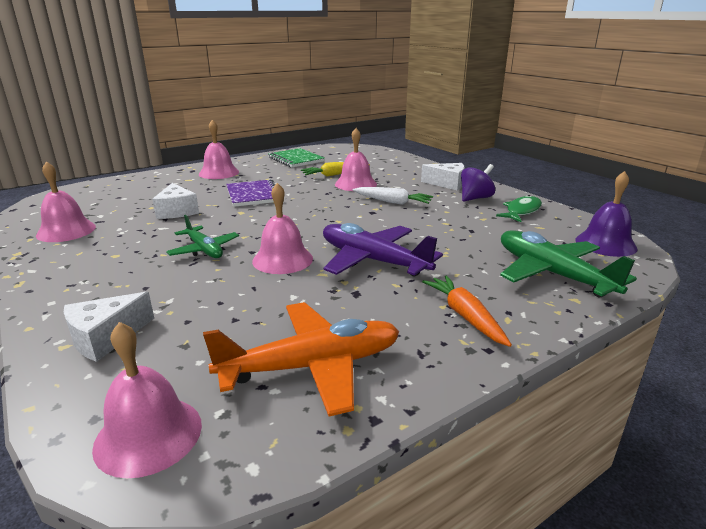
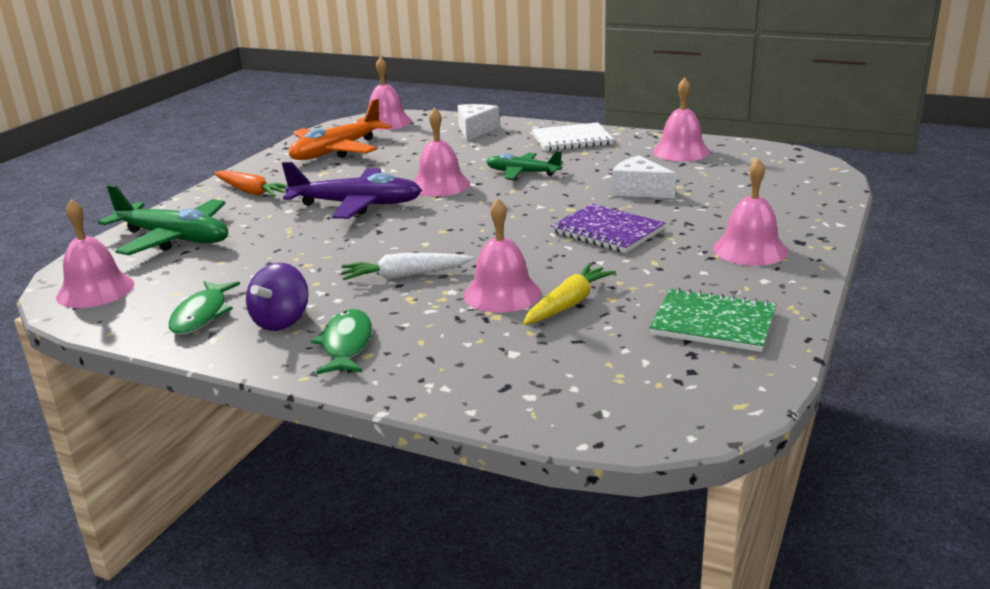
camera: 150 degrees right, 0 degrees up
(79, 276) = (572, 139): none -> white notebook
(447, 184) = (346, 344): white cheese -> green fish
(605, 244) = (95, 290): purple bell -> pink bell

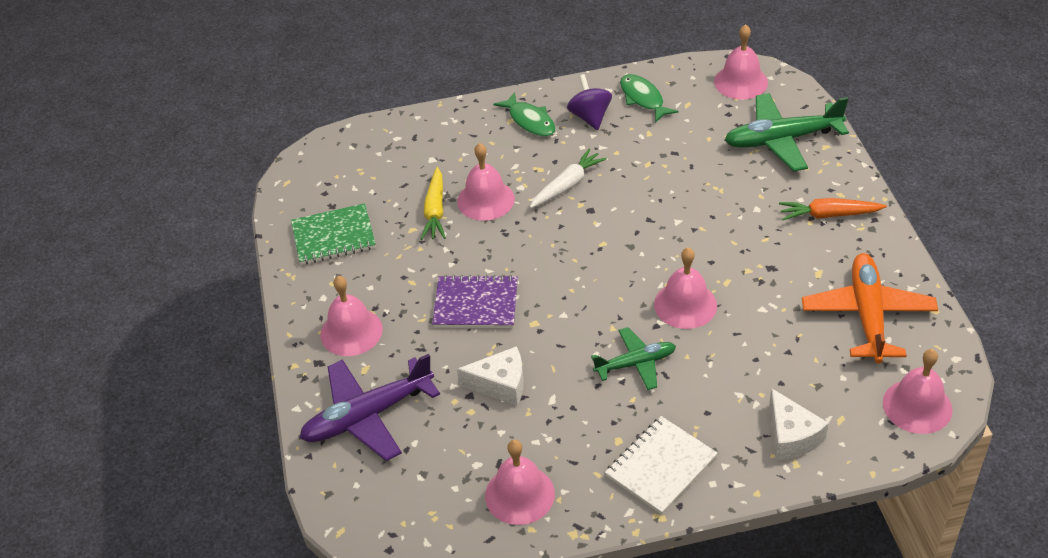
camera: 145 degrees right, 20 degrees up
(357, 205) = (713, 241): purple plane -> purple plane (367, 416)

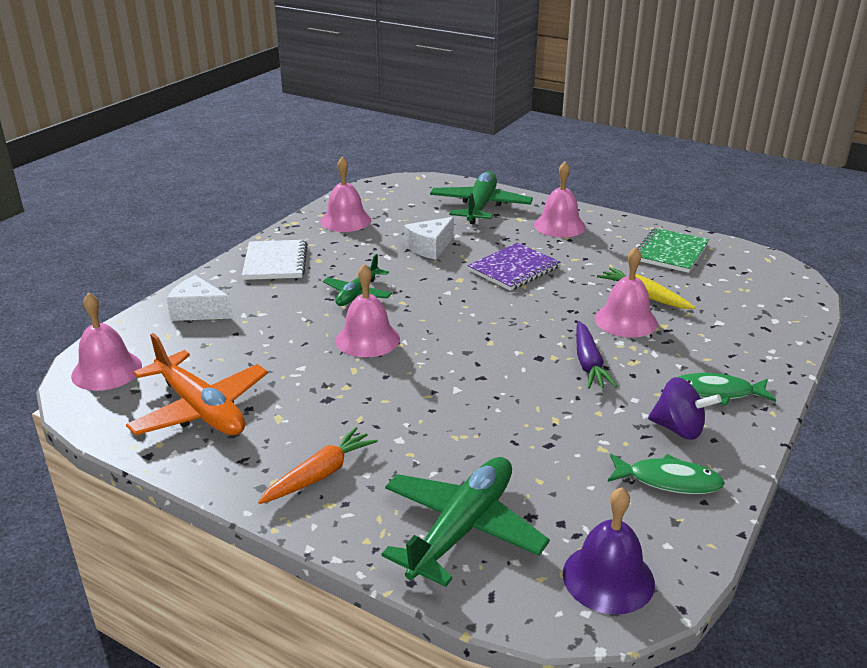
camera: 130 degrees right, 15 degrees down
(367, 416) = (480, 207): purple plane -> green plane
(567, 185) = (588, 363): white carrot -> purple carrot
(741, 82) = (608, 578): pink bell -> purple bell

